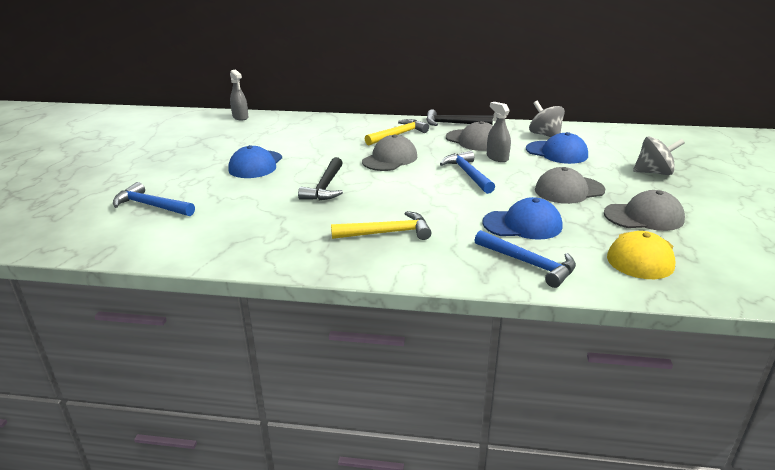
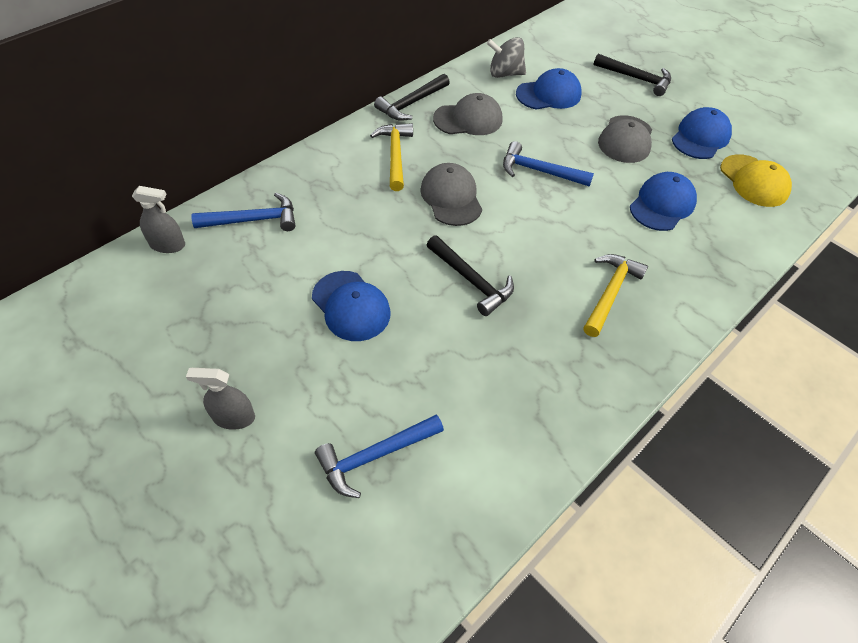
camera: 55 degrees left, 25 degrees up
(497, 158) = (523, 132): grey spray bottle -> grey spray bottle (234, 417)
(528, 263) = (725, 243): blue hammer -> blue hammer (253, 220)
(644, 217) = (700, 137): grey cap -> blue cap
(654, 172) = (636, 78): grey spinning top -> black hammer

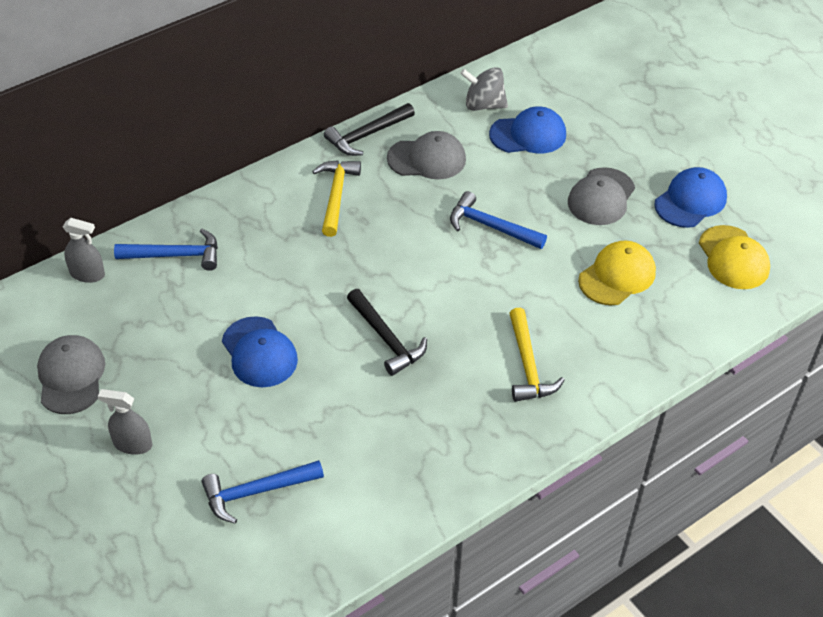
camera: 10 degrees right, 5 degrees down
(451, 197) = (386, 248): grey cap -> grey cap (71, 376)
(610, 293) = (528, 365): yellow hammer -> yellow hammer turned 135 degrees clockwise
(636, 78) = (639, 121): black hammer -> none
(662, 204) = (617, 276): blue cap -> yellow cap

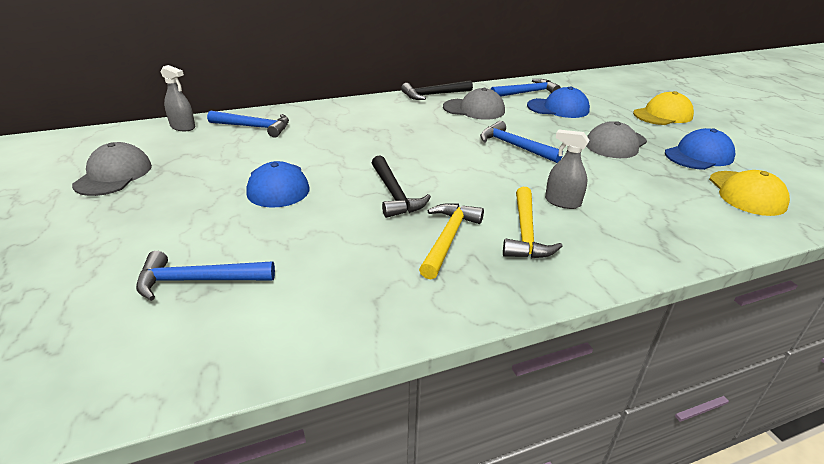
camera: 15 degrees right, 15 degrees down
(133, 444) = (118, 224): grey spray bottle -> grey spray bottle (562, 202)
(336, 196) = (395, 116): yellow hammer -> yellow hammer (448, 239)
(483, 105) = (526, 93): grey spinning top -> blue hammer
(617, 276) = (626, 188): yellow cap -> yellow cap (662, 115)

